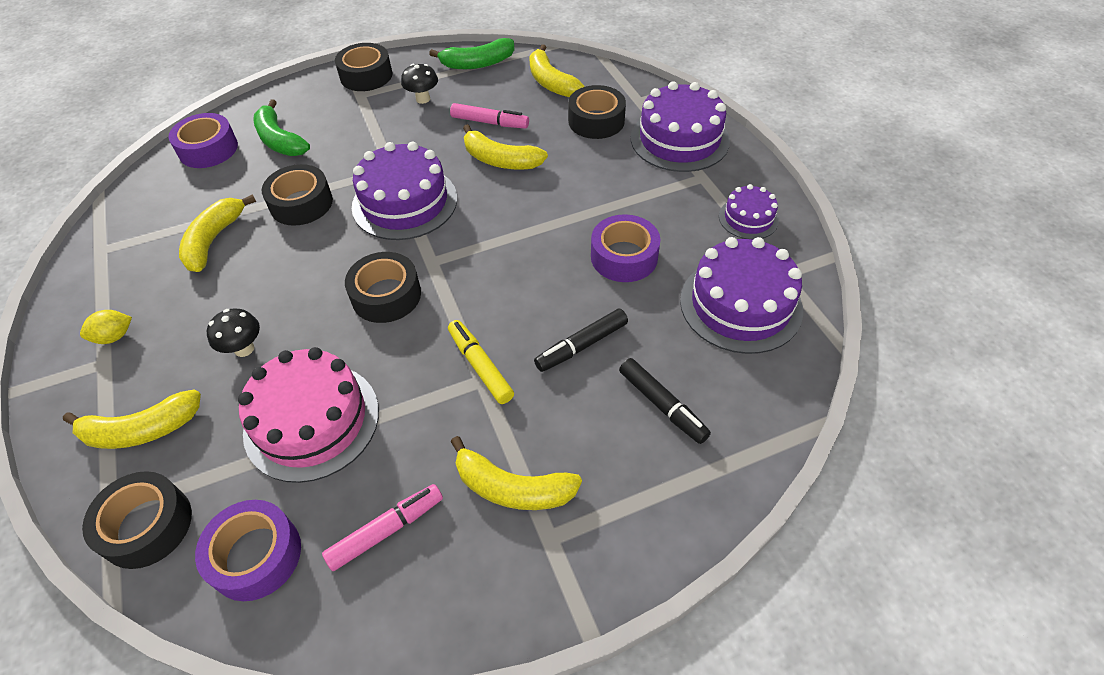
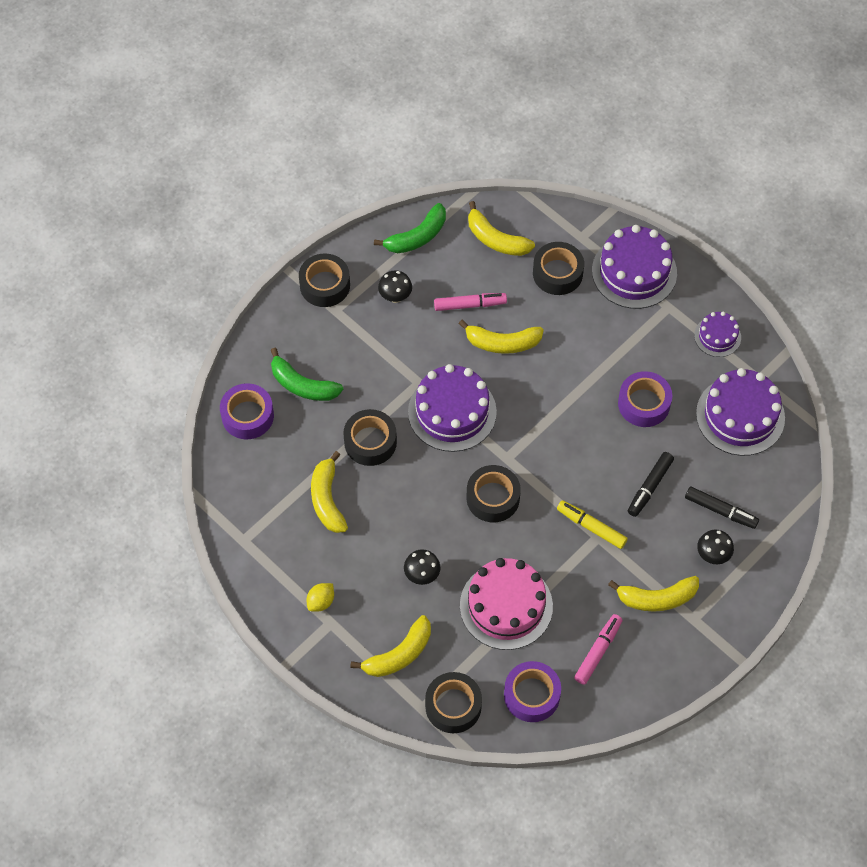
camera: 25 degrees left, 10 degrees up
(623, 459) = (712, 555): none -> black mushroom

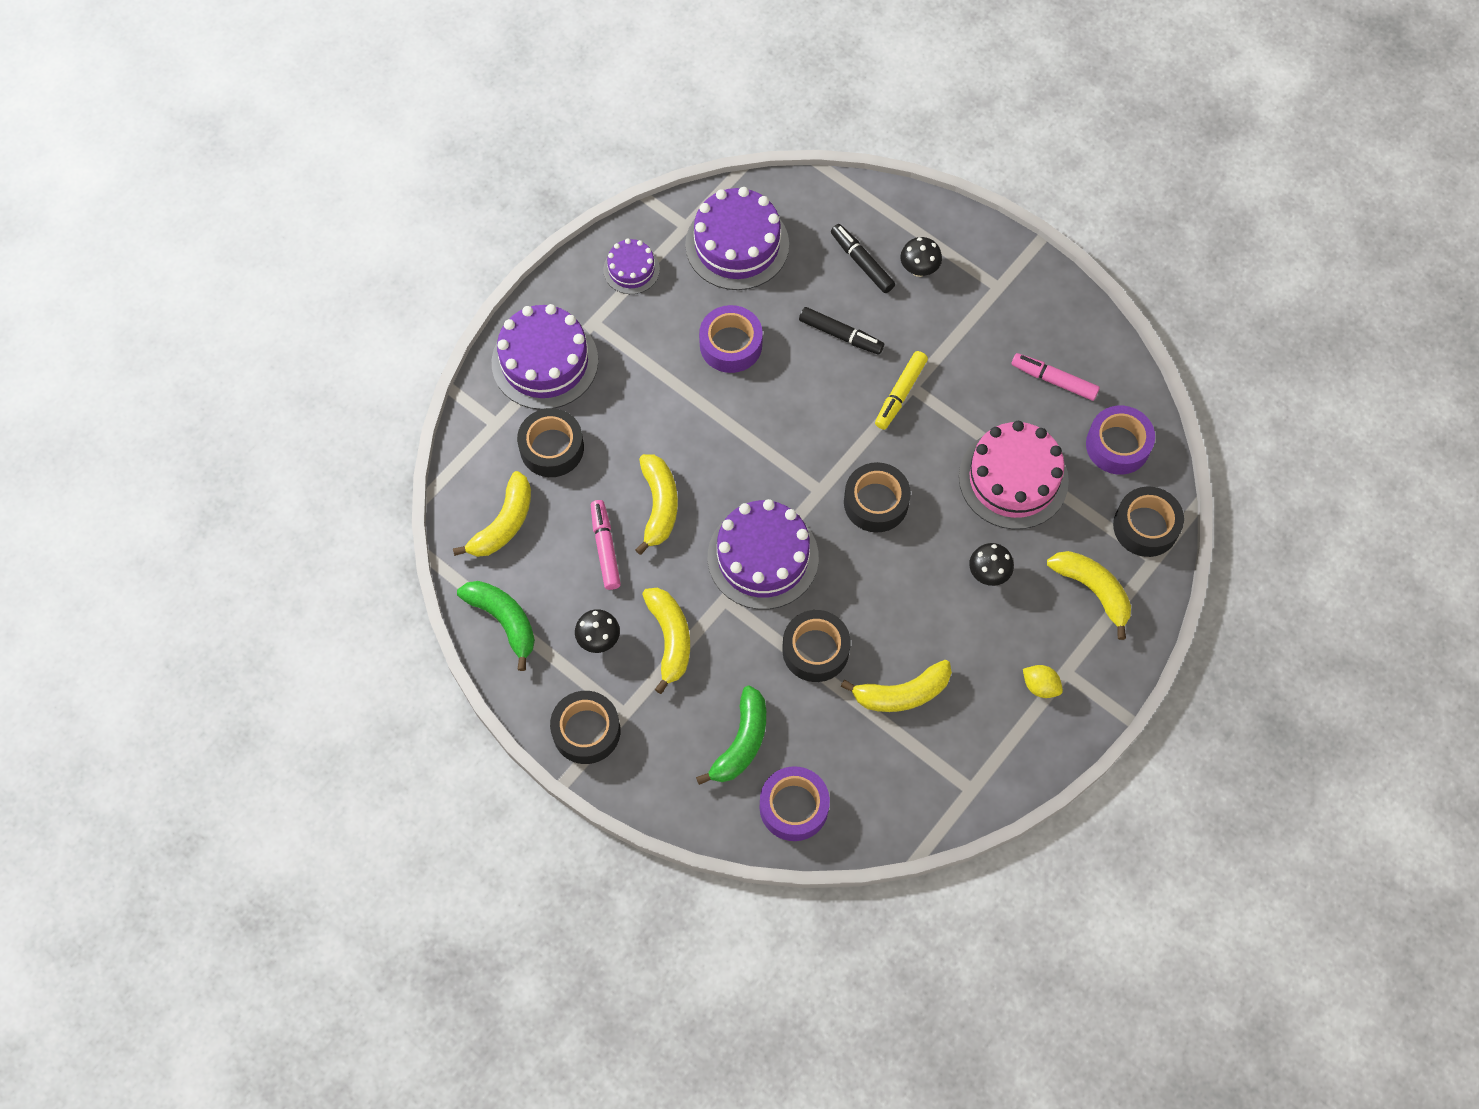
camera: 95 degrees left, 5 degrees up
(657, 598) = (980, 323): yellow banana -> yellow banana (670, 639)
(720, 510) = (862, 262): black marker -> black marker turned 60 degrees counterclockwise

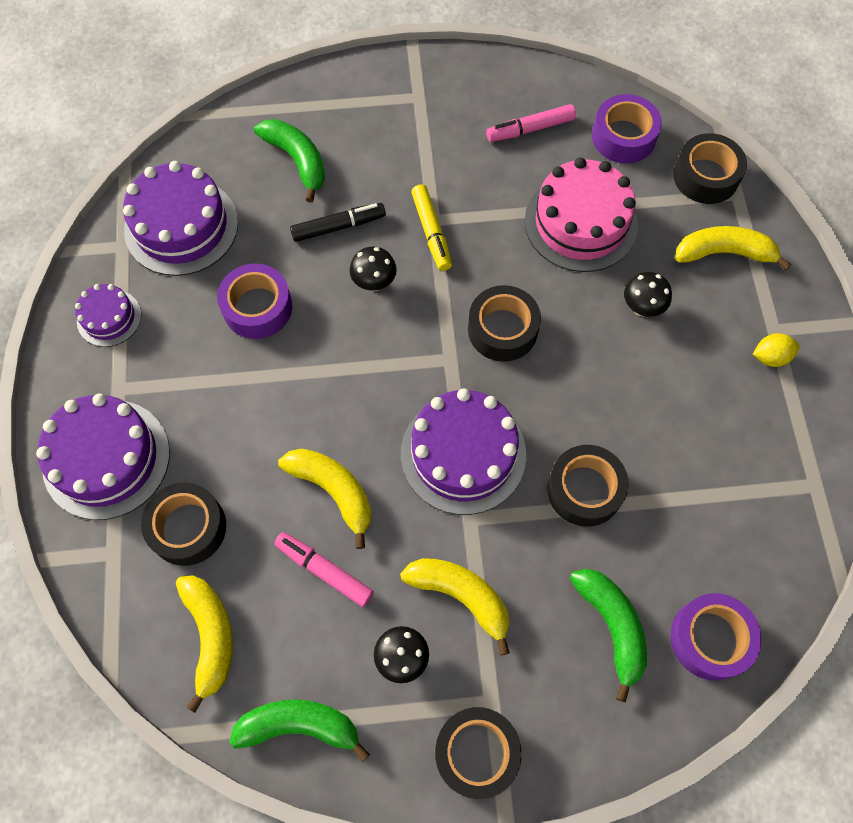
camera: 45 degrees left, 0 degrees up
(862, 262) = (297, 160): black marker -> green banana
(902, 693) = (685, 460): yellow banana -> none
(919, 269) = (346, 131): black mushroom -> black mushroom (374, 283)

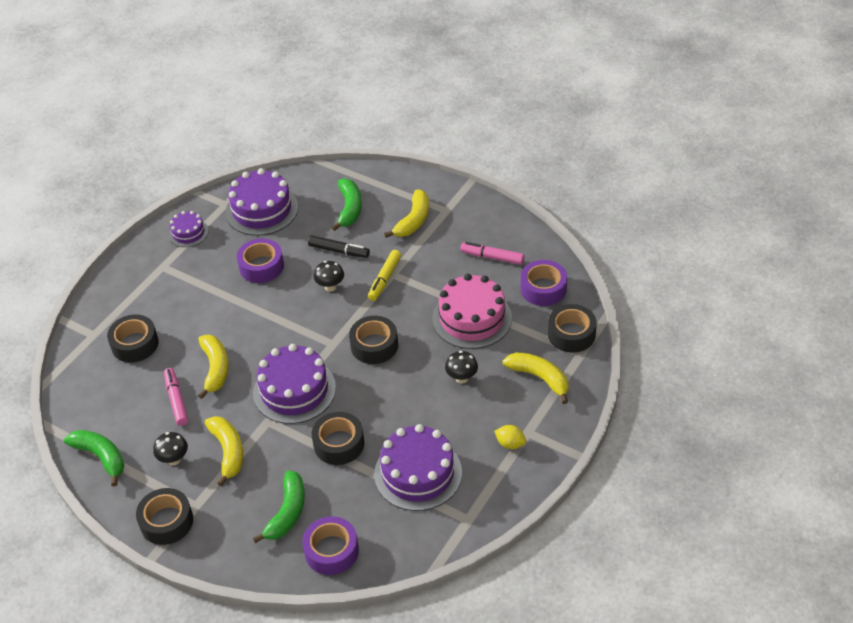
camera: 40 degrees right, 20 degrees down
(106, 459) = (128, 293): purple cake -> purple cake (418, 473)
(210, 636) = (100, 395): yellow banana -> yellow banana (413, 220)

